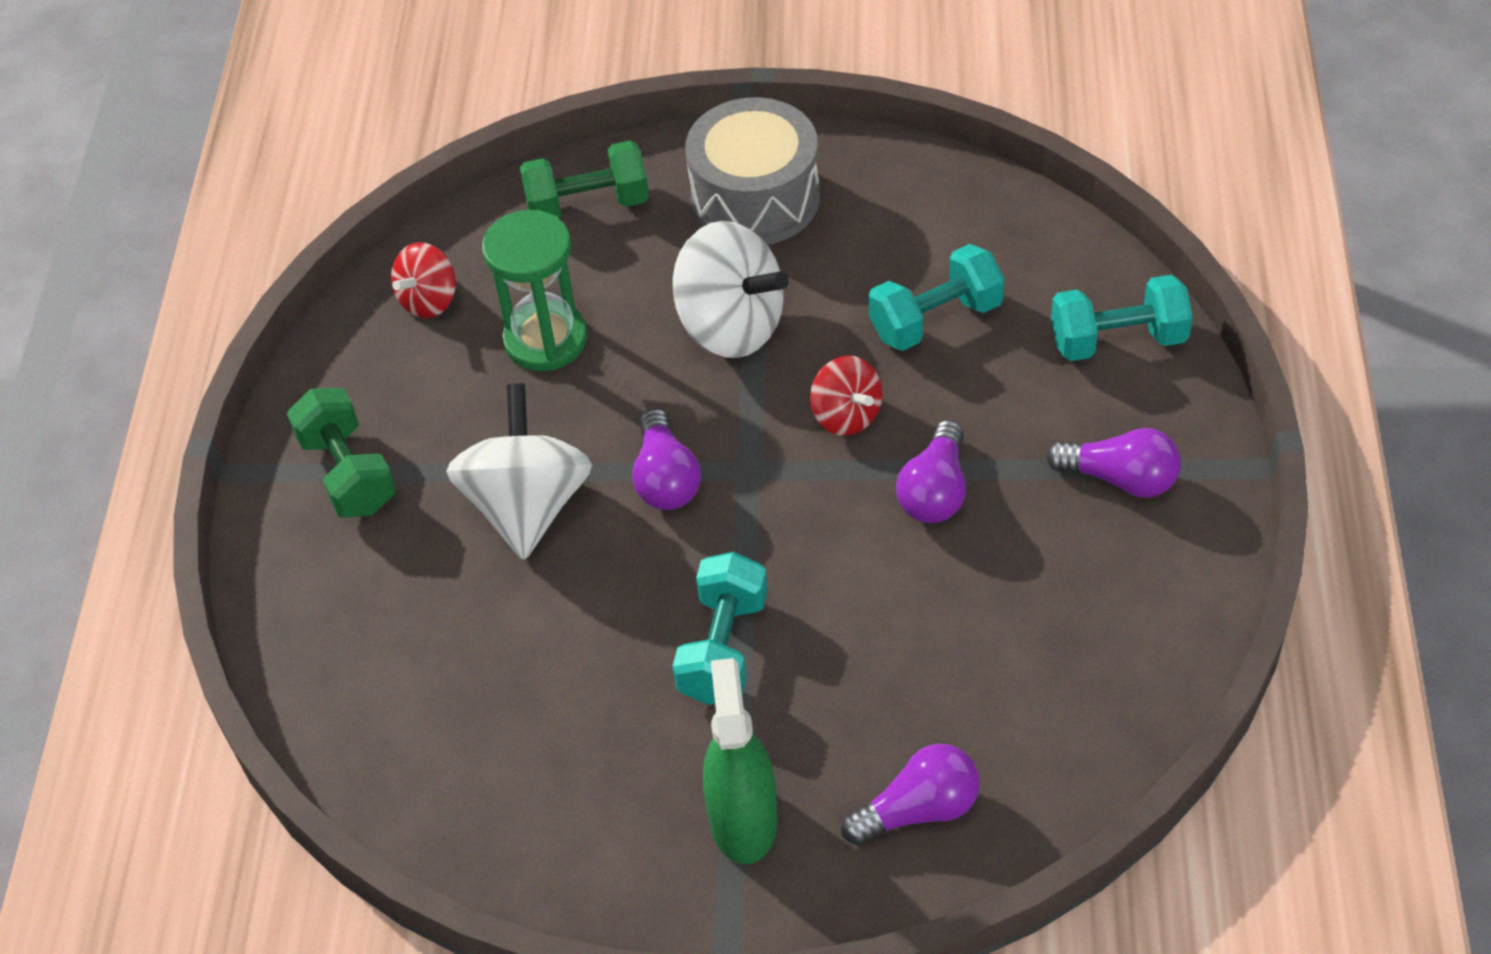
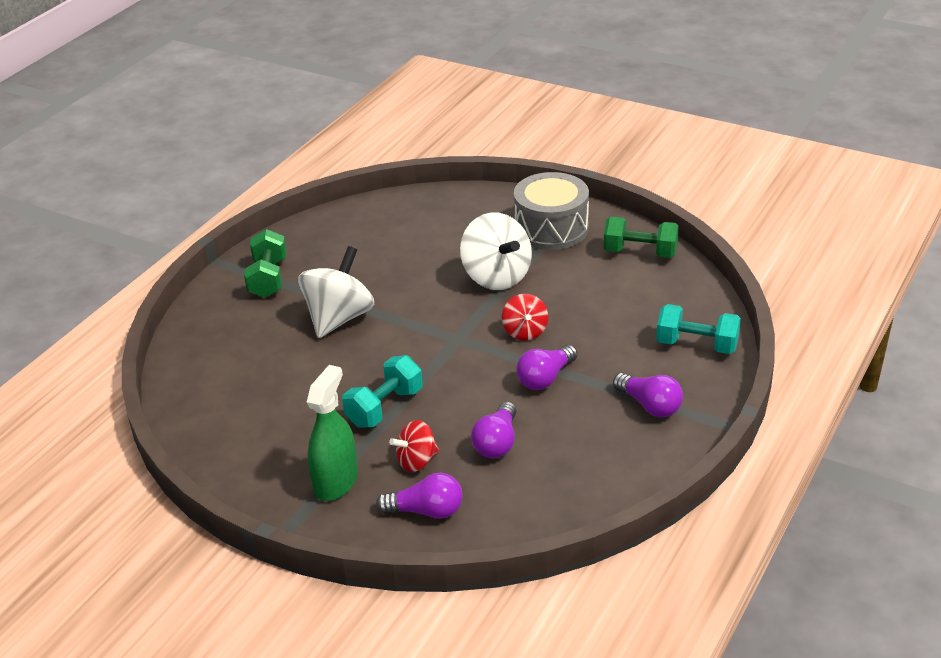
camera: 25 degrees right, 15 degrees down
(429, 300) = (360, 223): red spinning top -> red spinning top (416, 461)
(545, 340) = (402, 255): green hourglass -> none
(588, 205) = (466, 208): green dumbbell -> green dumbbell (640, 252)
(666, 478) = (413, 329): purple light bulb -> purple light bulb (497, 443)
(935, 319) = (604, 306): turquoise dumbbell -> none

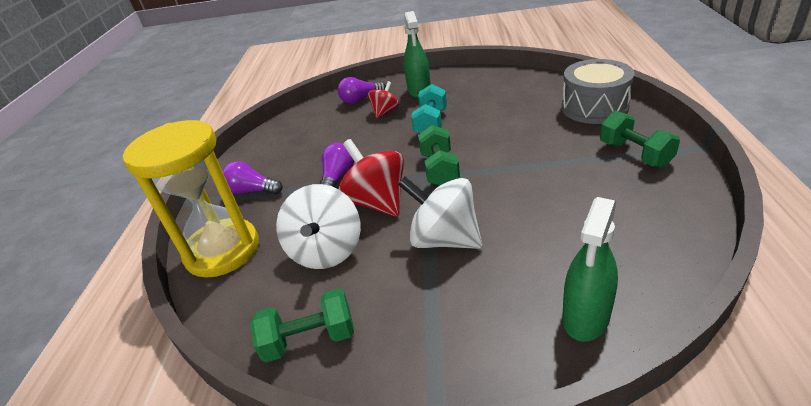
camera: 155 degrees right, 0 degrees up
(339, 318) = (532, 153): white spinning top -> white spinning top (326, 251)
(438, 340) = (439, 170): none -> green dumbbell
(458, 204) = (586, 317): none -> green spray bottle
(497, 443) = (345, 135): purple light bulb -> none
(525, 332) = (377, 202): red spinning top -> red spinning top, size x1.75
(551, 229) = (437, 329): grey drum -> grey drum (594, 107)
(697, 345) = (222, 250): turquoise dumbbell -> yellow hourglass

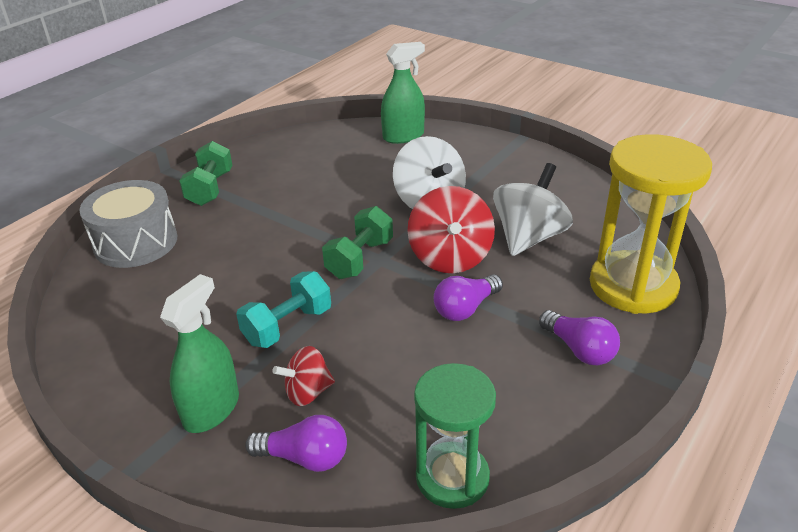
camera: 150 degrees left, 0 degrees up
(293, 121) = (452, 477): none -> green hourglass
(309, 339) = (574, 189): green dumbbell -> none

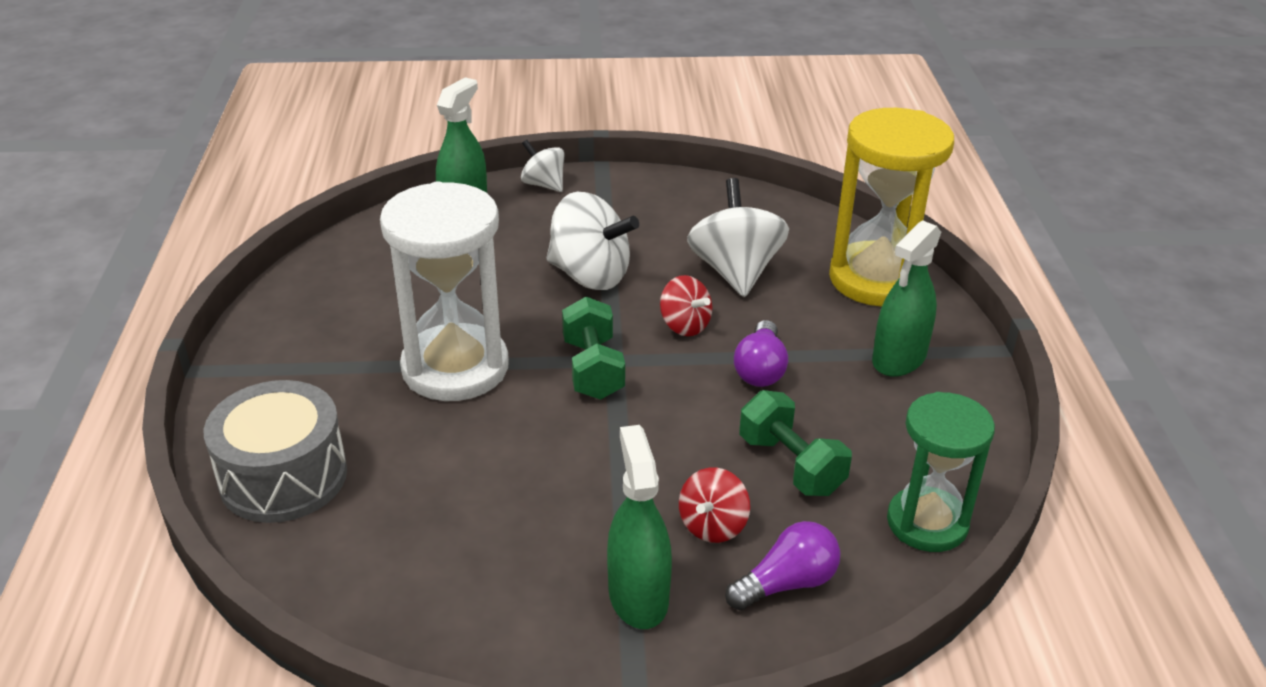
camera: 40 degrees left, 0 degrees up
(210, 188) = (293, 368): green dumbbell -> green dumbbell (791, 465)
(286, 223) = (455, 368): none -> white hourglass
(288, 326) = (607, 475): turquoise dumbbell -> none
(450, 257) = (684, 325): red spinning top -> red spinning top, size x0.57
(468, 138) = (543, 184): none -> white spinning top
(579, 350) = (899, 359): purple light bulb -> green spray bottle

